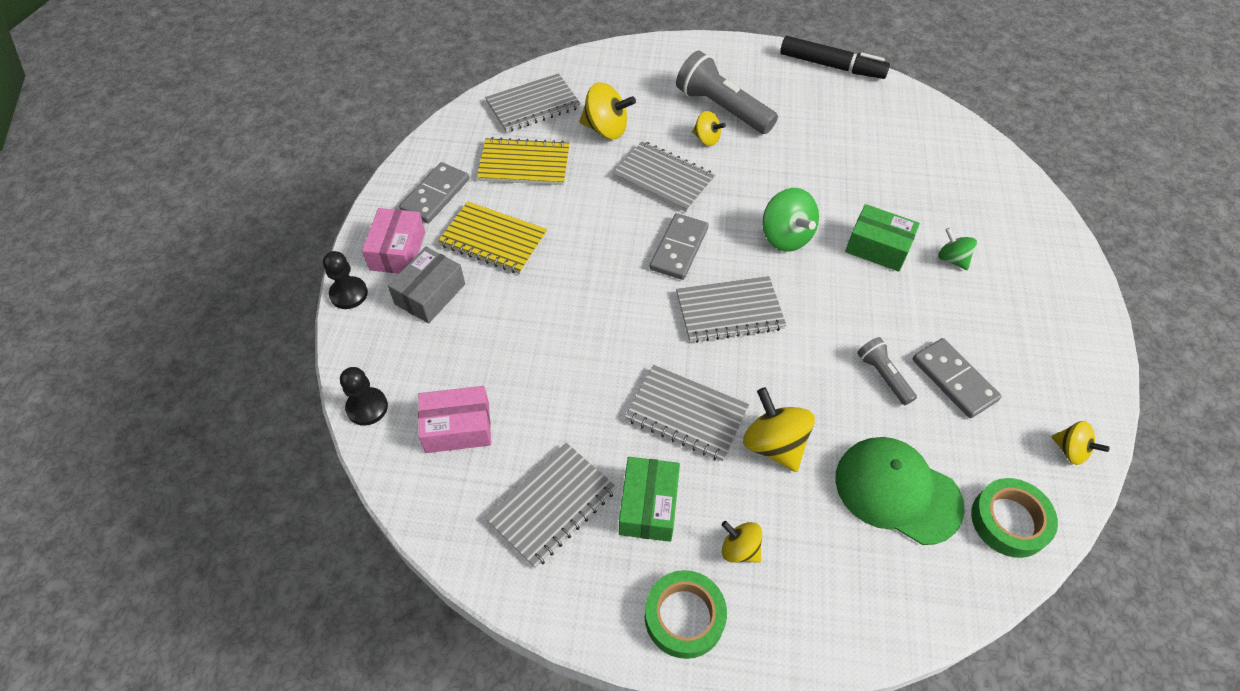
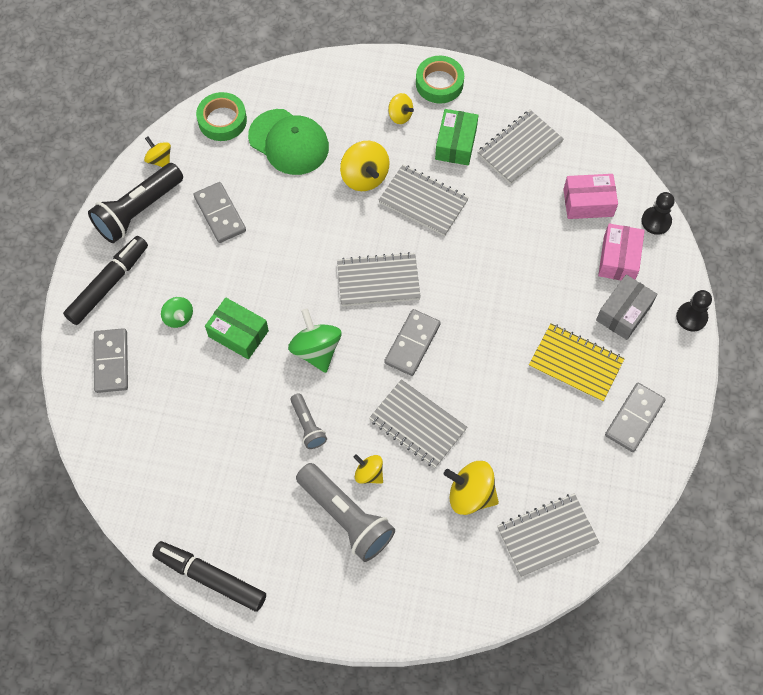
camera: 175 degrees left, 10 degrees up
(397, 251) = (658, 357): pink box -> pink box (619, 259)
(524, 164) = (552, 452): yellow notebook -> none
(883, 376) = (272, 220): grey flashlight -> grey flashlight (308, 426)
(1004, 214) = (111, 362): none -> grey domino
(1051, 289) = (108, 284): none -> black marker
(1062, 376) = (138, 211): none -> black flashlight

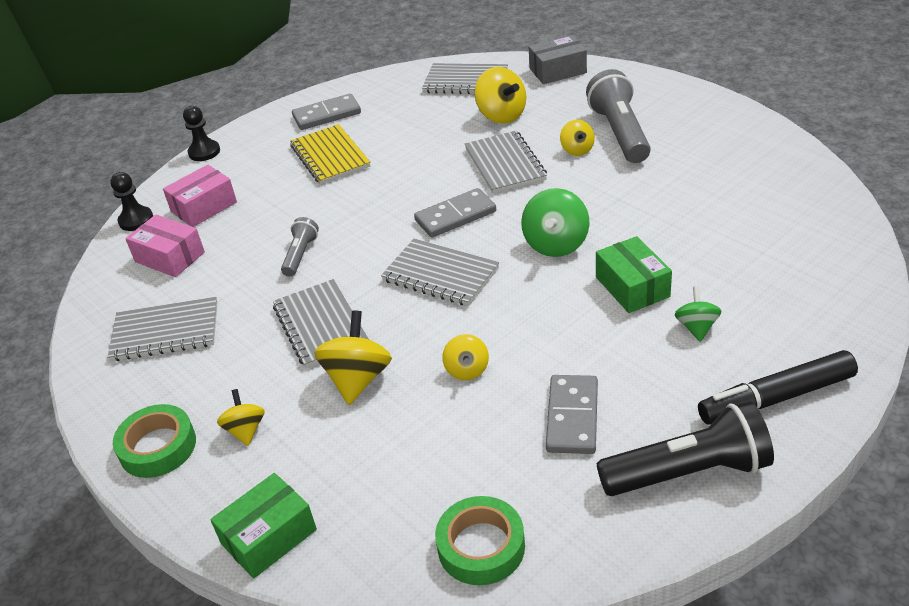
camera: 140 degrees left, 25 degrees down
(111, 362) = (806, 316): grey domino -> none
(160, 160) = (616, 532): yellow spinning top -> yellow spinning top (467, 370)
(210, 578) = (772, 134): black marker -> none
(289, 142) = (412, 466): green cap -> none
(308, 426) = (609, 195): grey flashlight -> grey flashlight (300, 255)
(456, 144) = (222, 367): green box -> green box (269, 536)
(623, 312) = (250, 172): grey box -> grey box (558, 71)

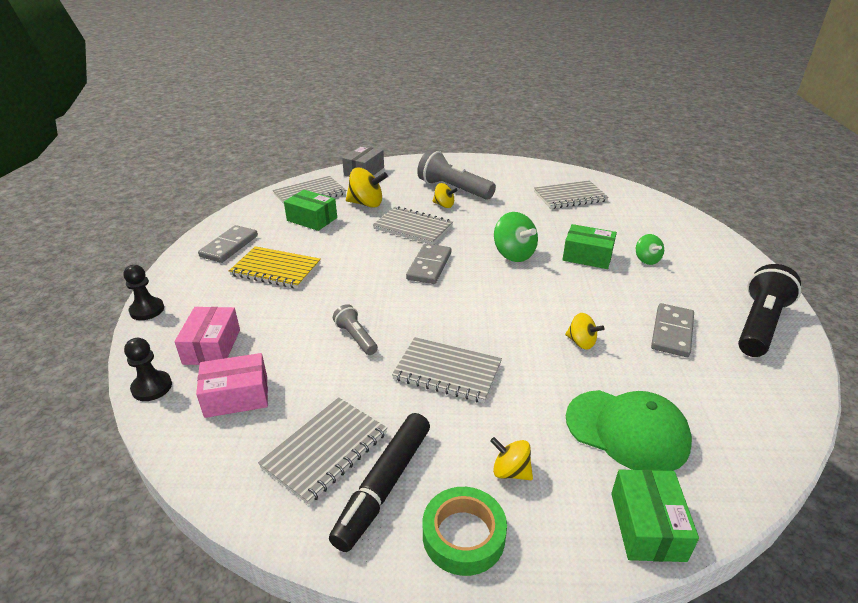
camera: 50 degrees left, 5 degrees down
(358, 379) = (528, 387): yellow spinning top -> none
(373, 466) = (627, 430): none -> green cap
(428, 113) = (312, 219): none -> green box
(440, 275) = (475, 301): grey notebook -> grey notebook (570, 197)
(481, 546) = (753, 428): green tape -> none
(572, 417) = (672, 332): grey domino -> grey domino turned 60 degrees clockwise
(696, 327) = (647, 260): green spinning top -> green spinning top turned 150 degrees counterclockwise
(776, 398) = (729, 272): black marker -> black marker (384, 485)

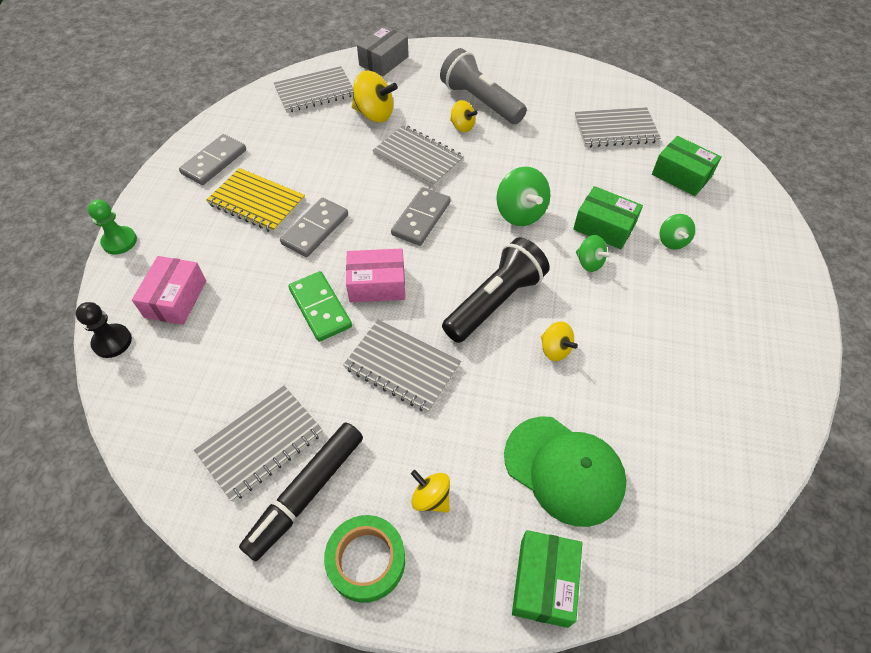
camera: 10 degrees right, 20 degrees up
(147, 310) = (119, 241): black pawn -> green pawn
(236, 396) = (189, 365): pink box -> pink box (377, 284)
(312, 219) = (309, 131): green box -> green box (681, 175)
(356, 337) = (320, 308): grey flashlight -> green domino
(585, 280) = (589, 263): none -> green spinning top
(672, 332) = (661, 351): grey domino -> grey domino (315, 229)
(759, 324) = (766, 354): black flashlight -> black flashlight (495, 301)

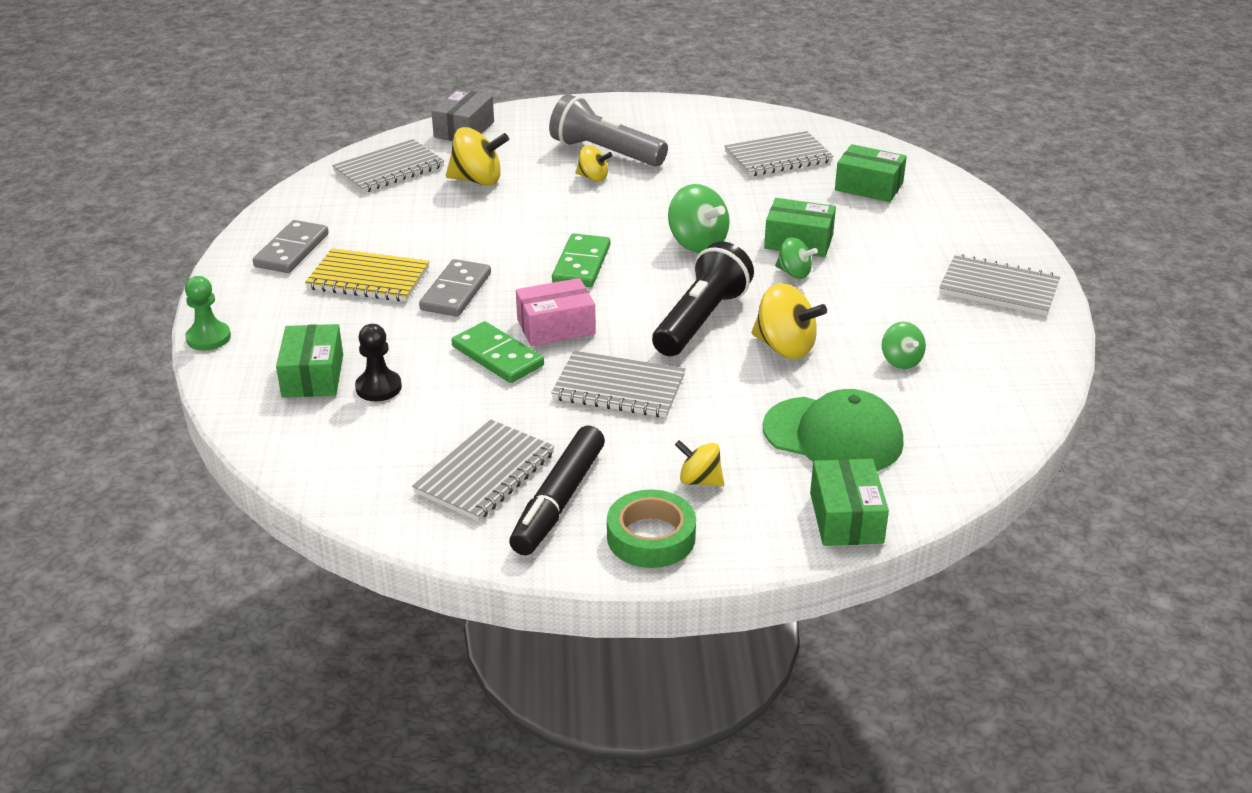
camera: 15 degrees left, 20 degrees down
(112, 342) = (253, 423): black pawn -> black pawn (378, 387)
(175, 299) = (312, 376): pink box -> green box
(418, 157) = (552, 212): grey notebook -> grey notebook (999, 288)
(421, 218) = (581, 264): grey domino -> green domino
(555, 349) = (785, 347): yellow spinning top -> yellow spinning top, size x1.66
(672, 241) = (879, 242): green spinning top -> green spinning top (901, 361)

